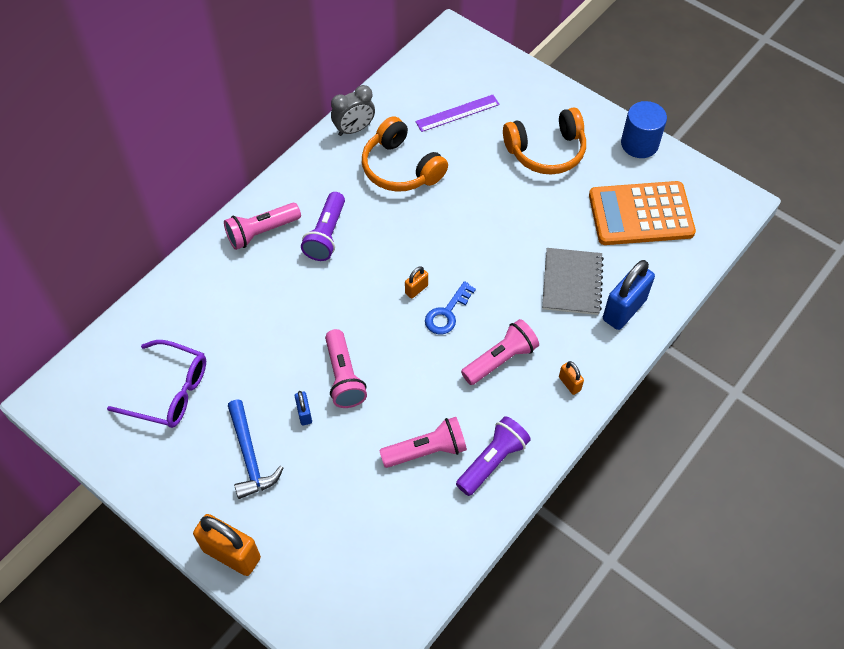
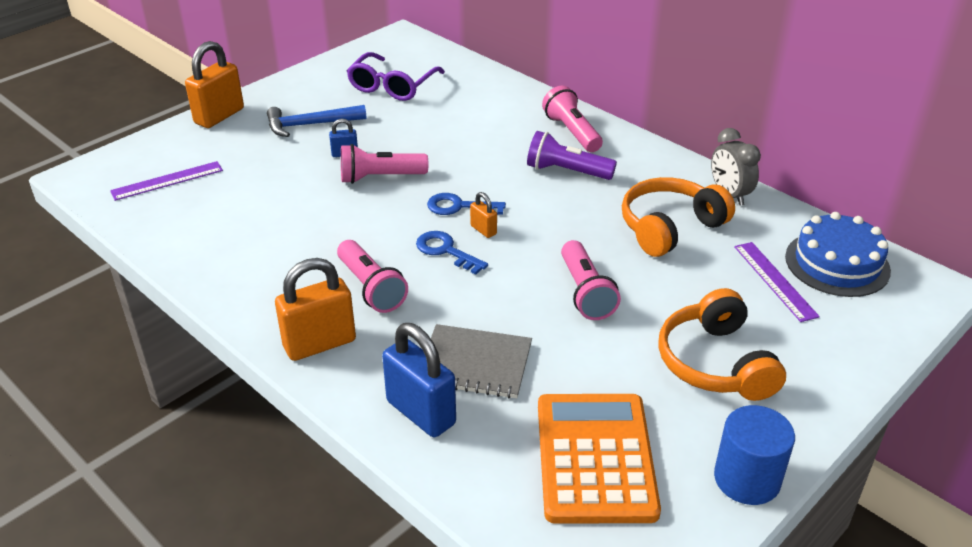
camera: 95 degrees right, 20 degrees down
(360, 569) = (167, 180): none -> purple ruler
(385, 310) = (459, 207): none -> blue key
(426, 450) = (273, 226): pink flashlight -> pink flashlight (585, 292)
(434, 78) = (837, 263): none -> blue cake
(492, 461) = (241, 271): purple flashlight -> none
(569, 383) = (320, 344): orange padlock -> orange padlock, size x2.08

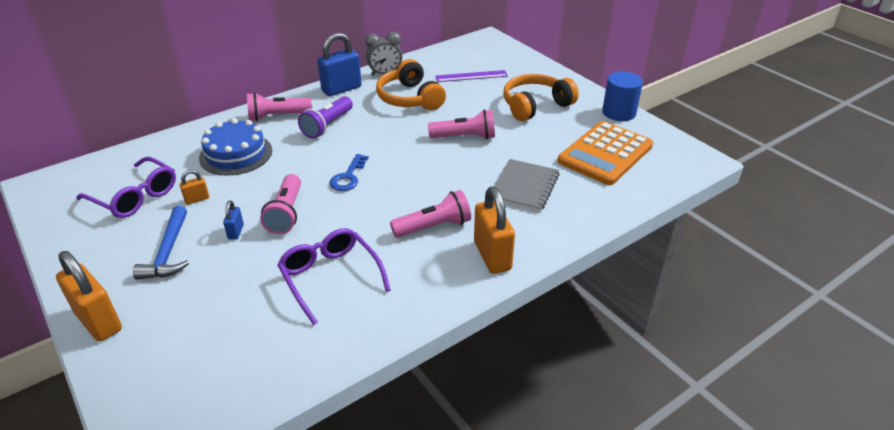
camera: 80 degrees left, 0 degrees up
(167, 180) = (209, 361): purple ruler -> none
(277, 226) = (330, 277): none -> purple glasses
(421, 412) = (567, 213): blue padlock -> blue padlock (341, 89)
(446, 251) = (401, 188): blue key -> none
(483, 230) = (382, 169): orange padlock -> orange padlock (197, 199)
(595, 458) = (605, 154): orange calculator -> orange calculator turned 60 degrees counterclockwise
(715, 363) = (535, 106): orange headphones -> orange headphones turned 150 degrees clockwise
(837, 263) = (462, 57): blue cake -> blue cake (236, 154)

